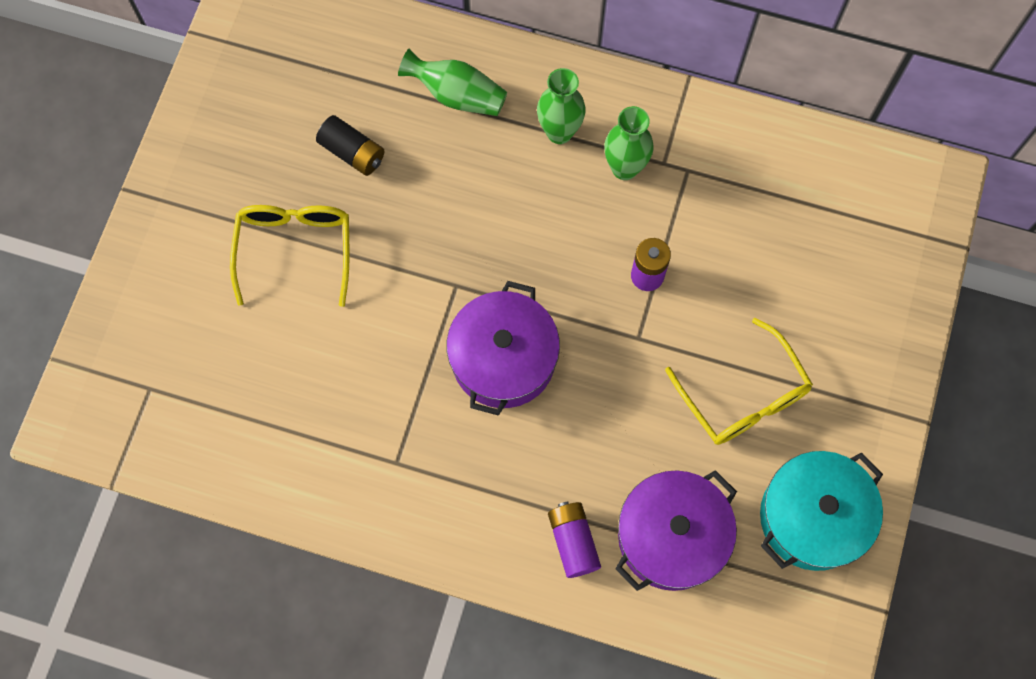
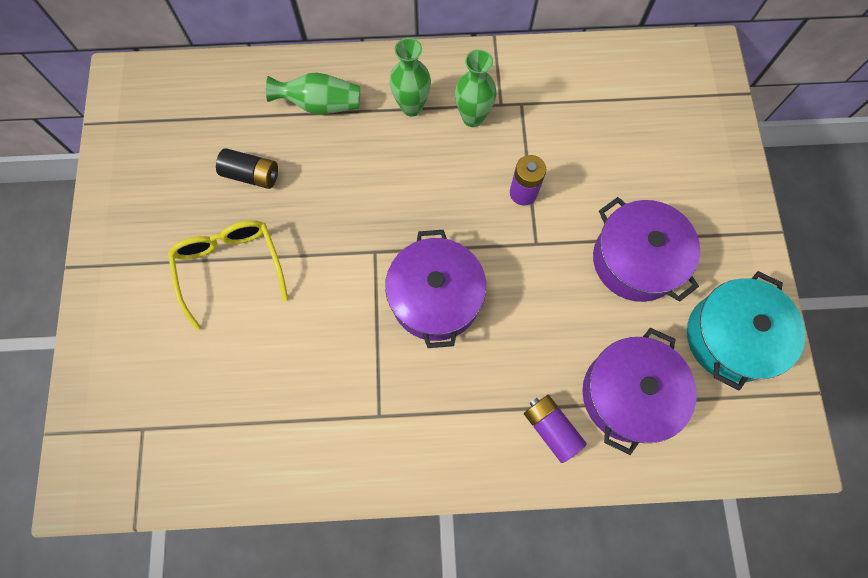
camera: 20 degrees left, 0 degrees up
(743, 395) = (636, 260): yellow glasses -> purple pot

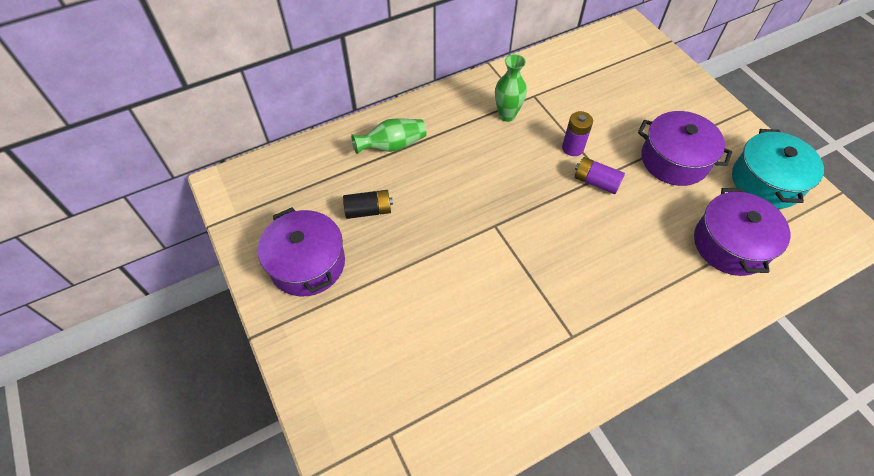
camera: 25 degrees left, 15 degrees down
(230, 268) = (391, 281): yellow glasses -> none
(411, 107) = (460, 124): green vase -> none
(435, 297) = (558, 238): purple pot -> purple pot (307, 263)
(551, 429) = (697, 289): purple battery -> purple battery (596, 182)

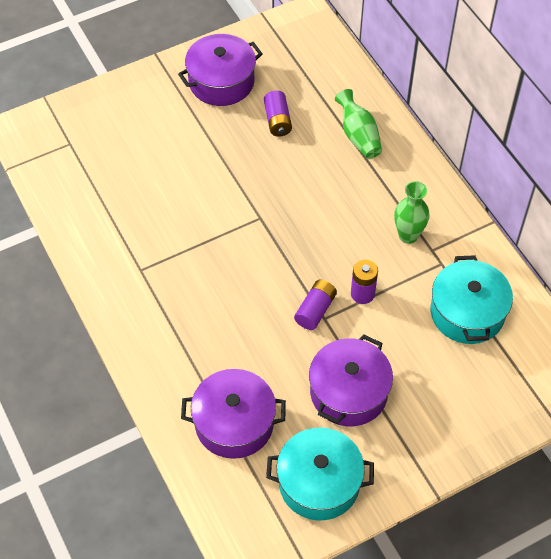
camera: 90 degrees right, 0 degrees up
(368, 210) = (277, 120): black battery -> purple battery
(580, 83) = (467, 312): none -> turquoise pot

